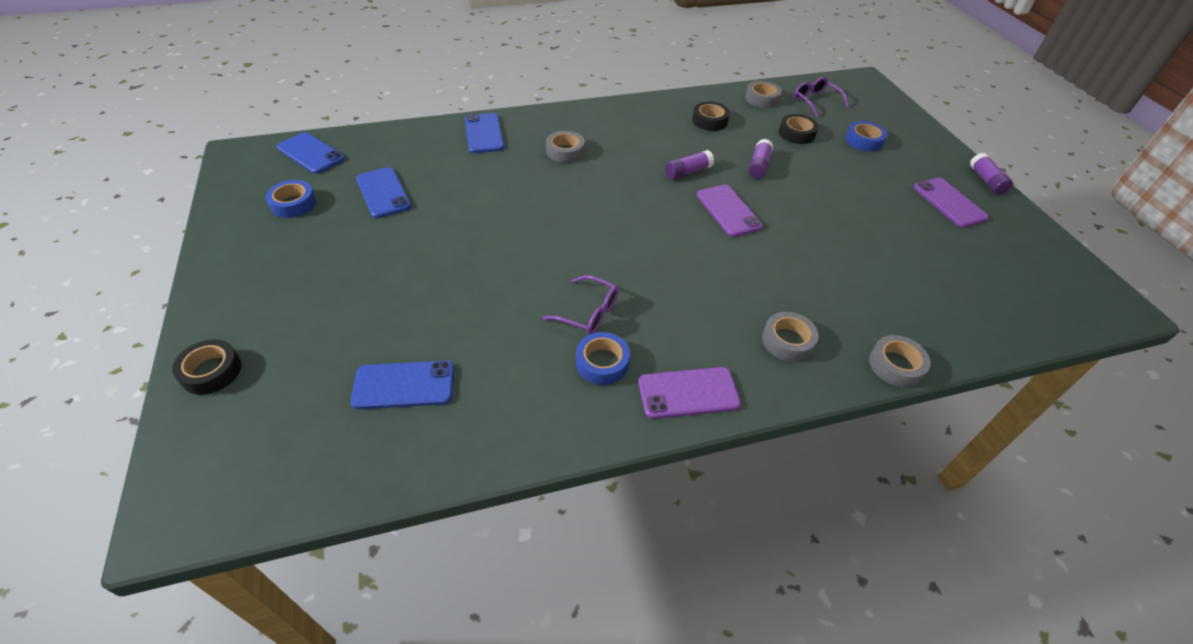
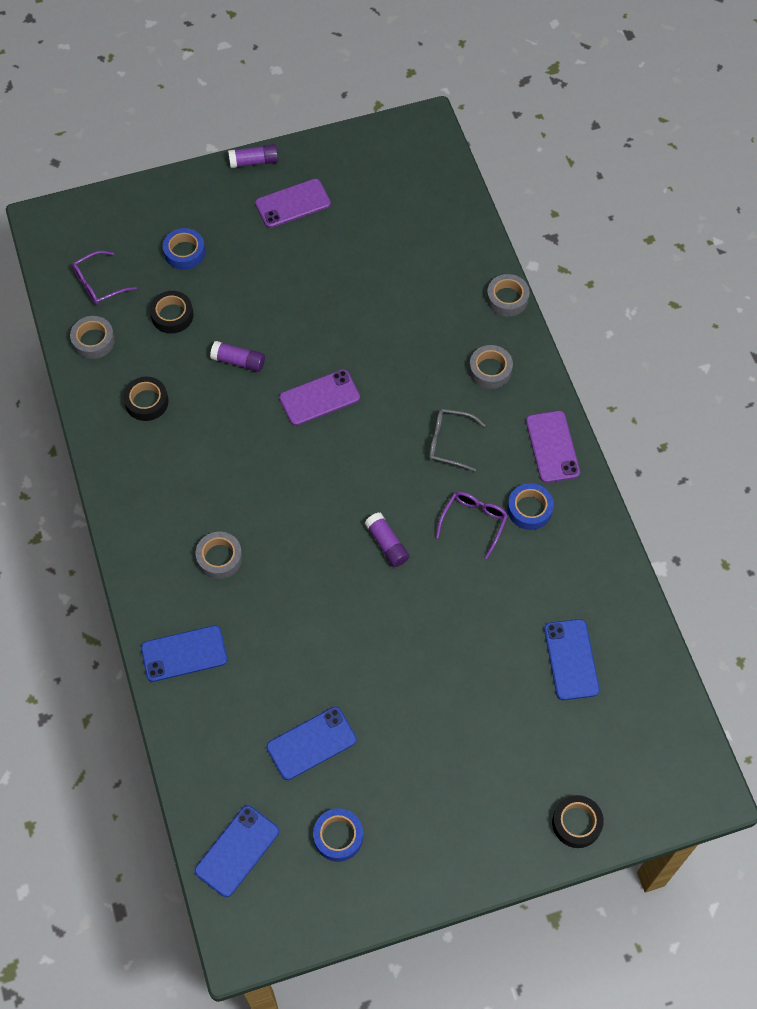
camera: 90 degrees left, 15 degrees up
(686, 299) = (449, 442): none -> grey glasses
(688, 172) = (253, 431): purple glue stick -> purple glue stick (387, 544)

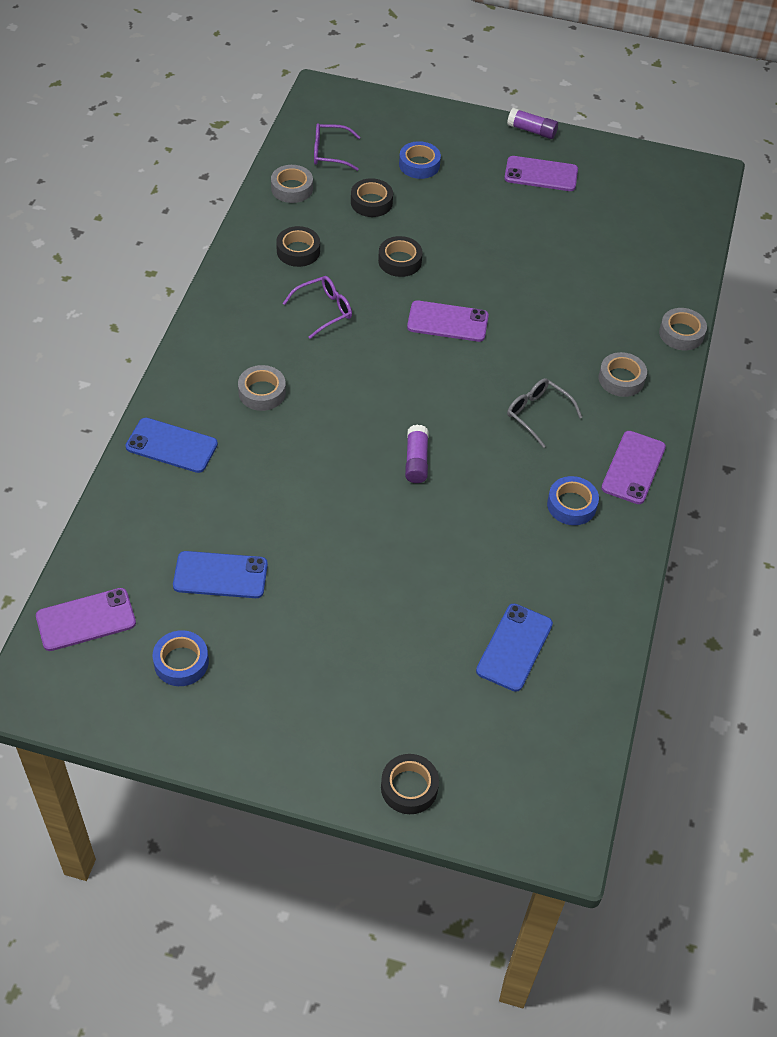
camera: 30 degrees right, 10 degrees down
(237, 851) = (86, 620): blue phone -> purple phone
(238, 361) = (400, 261): purple glue stick -> black tape
(474, 522) = (510, 487): purple glasses -> purple glasses (323, 310)

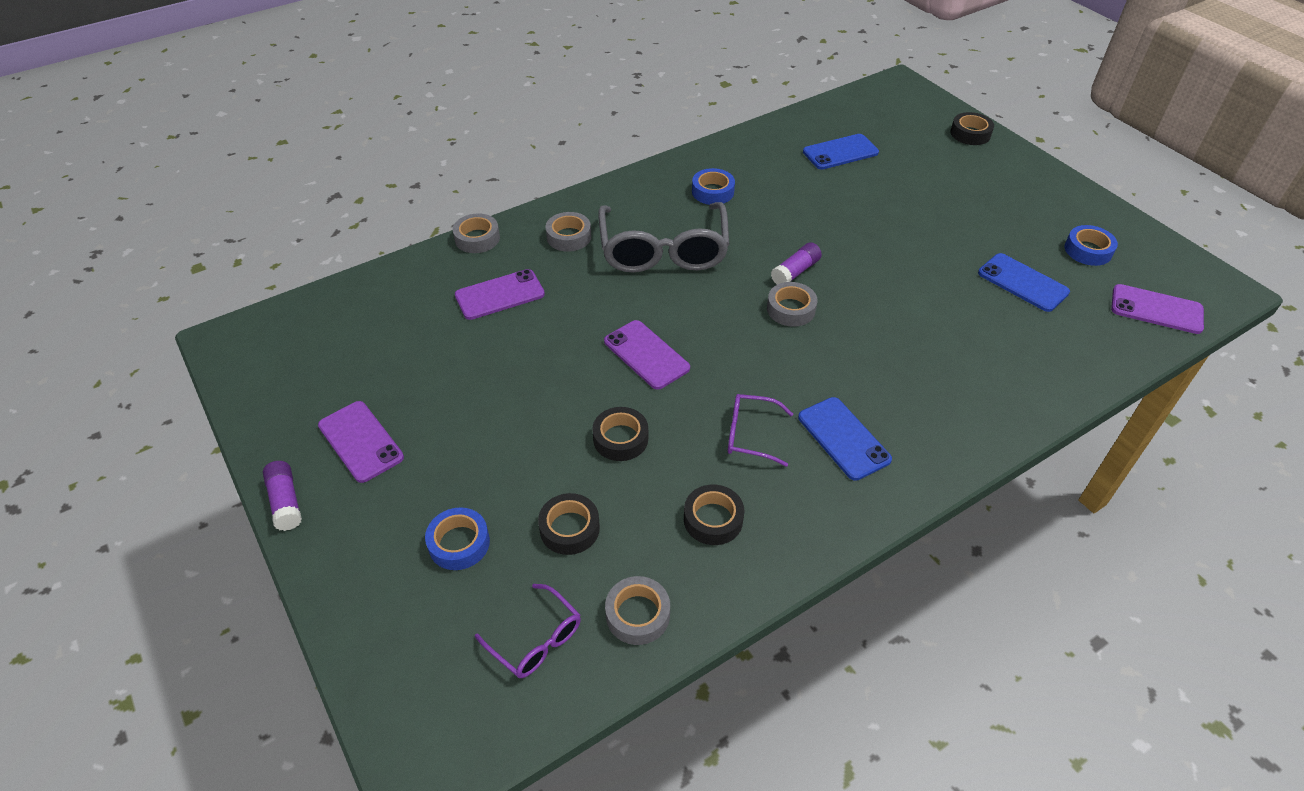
camera: 135 degrees left, 5 degrees down
(171, 445) = (1005, 395): blue phone -> blue phone (843, 438)
(262, 392) = (882, 393): grey tape -> grey tape (791, 309)
(538, 414) = (663, 250): grey glasses -> grey glasses, size x2.06
(633, 467) = (641, 188): purple phone -> purple phone (500, 295)

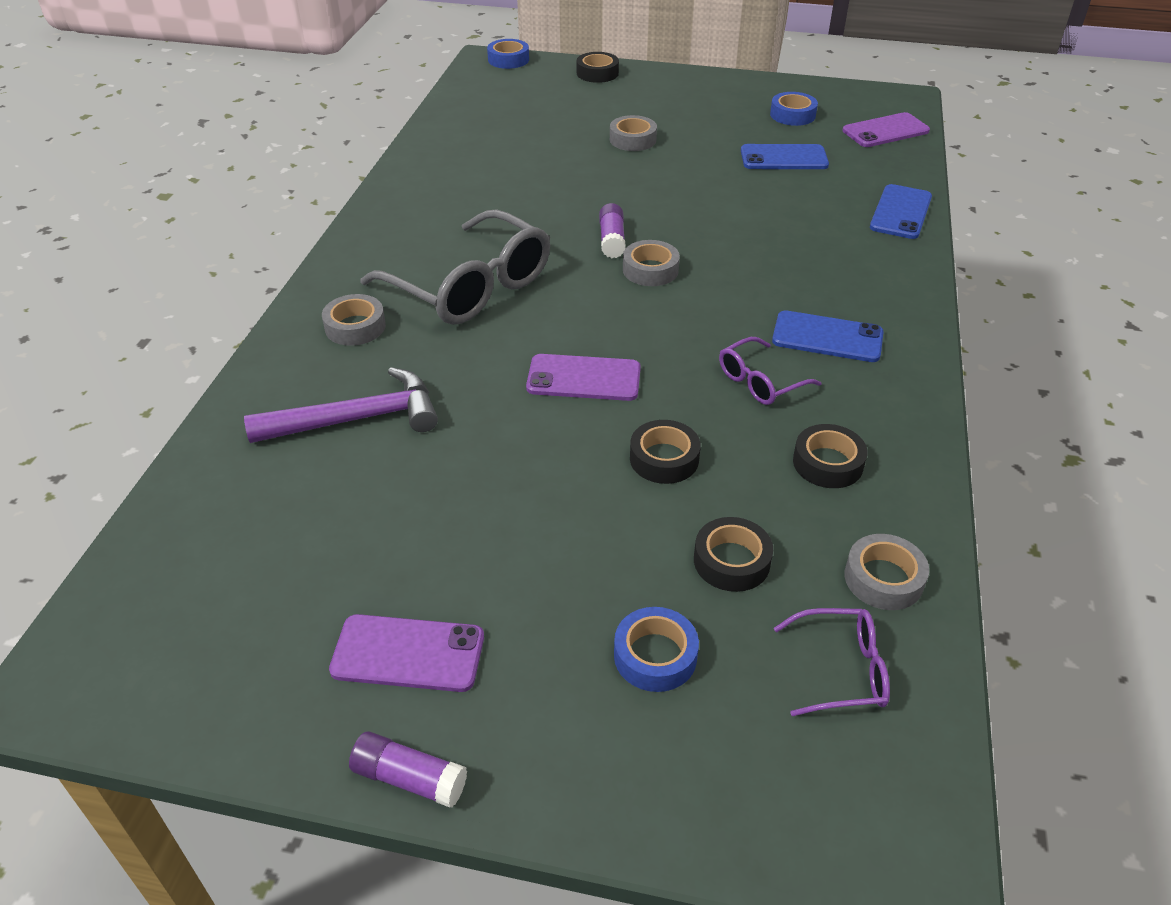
camera: 45 degrees left, 5 degrees down
(477, 238) = (250, 384): grey tape -> grey tape (632, 139)
(500, 295) = (358, 419): purple phone -> purple hammer
(712, 192) = (445, 216): blue tape -> blue tape (508, 60)
(840, 152) = (513, 132): blue phone -> blue phone (901, 212)

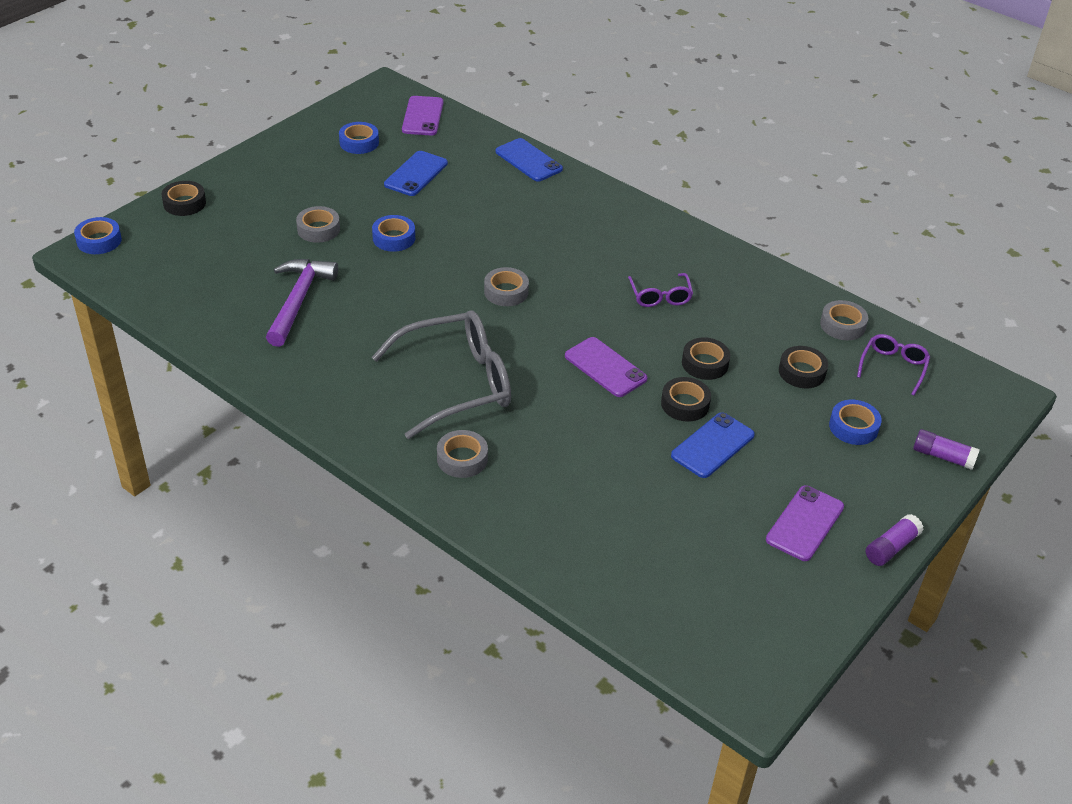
camera: 65 degrees left, 0 degrees up
(358, 419) = (576, 487): purple hammer -> purple hammer (298, 300)
(584, 378) = (605, 367): purple phone -> purple phone turned 75 degrees counterclockwise
(612, 240) = (453, 294): purple glue stick -> purple glue stick (942, 456)
(665, 180) = (394, 238): none -> blue tape
(827, 337) = (636, 252): blue phone -> blue phone (712, 445)
(828, 463) = (747, 304): black tape -> black tape (685, 404)

